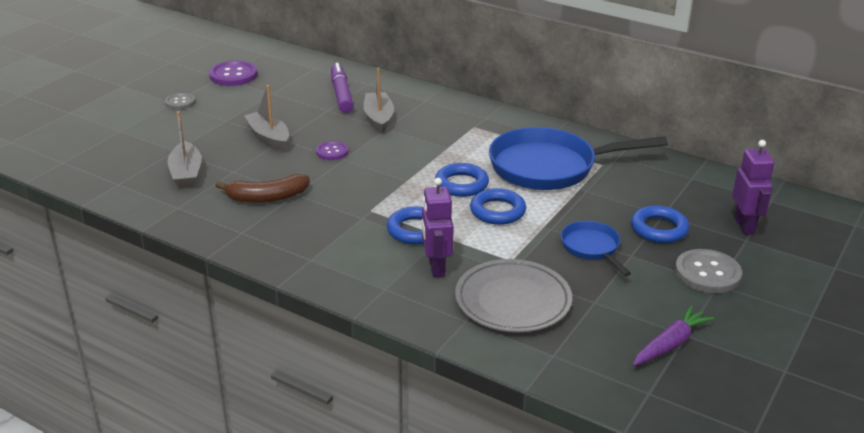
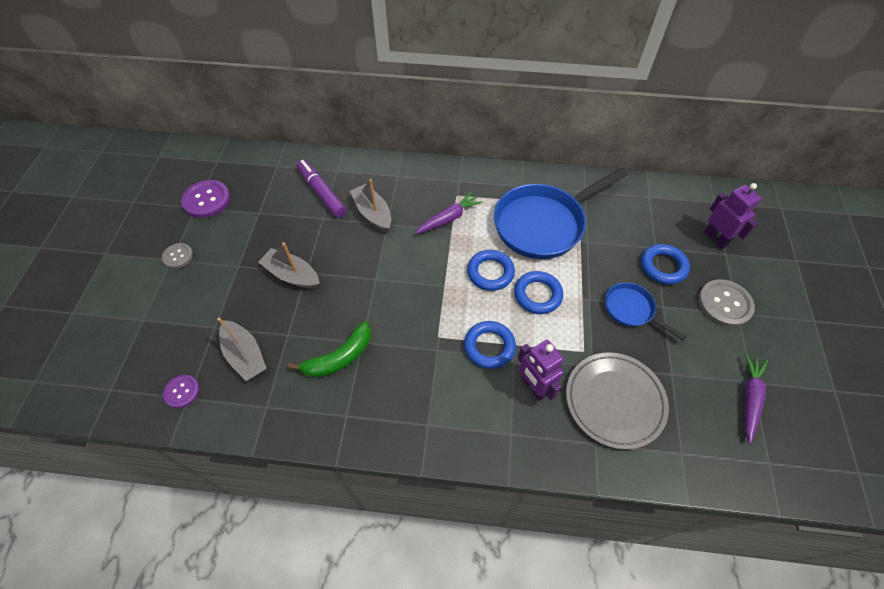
camera: 25 degrees left, 25 degrees up
(267, 197) = (339, 357): brown banana -> green banana
(332, 152) = (359, 272): purple button -> purple button (182, 392)
(451, 139) = (448, 218): none -> purple carrot

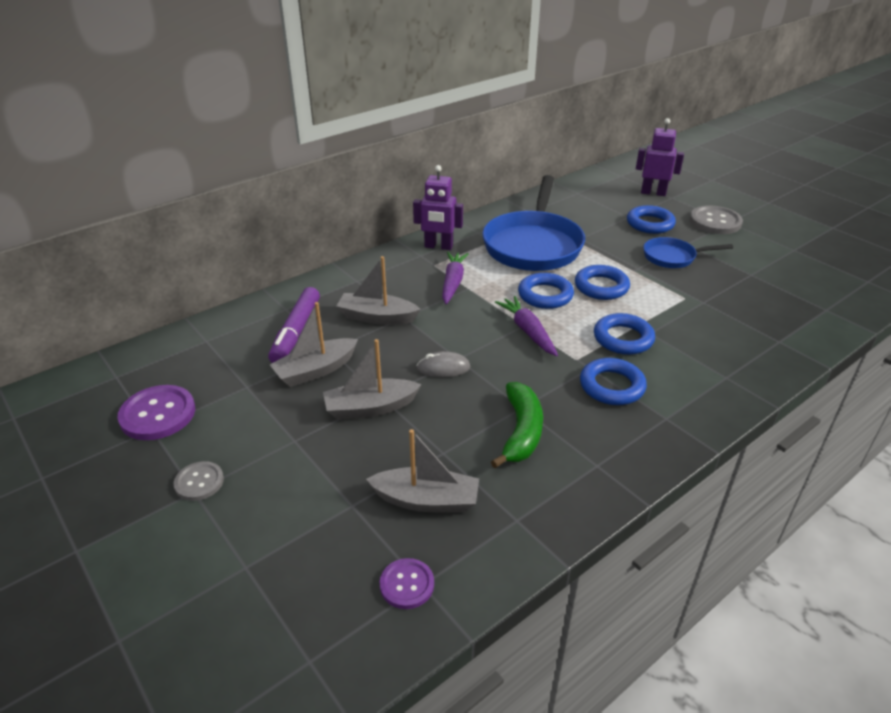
camera: 45 degrees left, 20 degrees down
(298, 228) = (315, 370): none -> grey boat
(321, 192) = (296, 332): purple marker -> purple marker turned 90 degrees counterclockwise
(359, 279) = (443, 368): none -> grey mouse
(430, 374) = (612, 386): none -> blue ring
(533, 387) = (692, 340): purple robot -> purple robot (438, 246)
(614, 401) = (749, 311): grey plate -> none
(749, 398) = (807, 258): purple carrot -> purple carrot (528, 331)

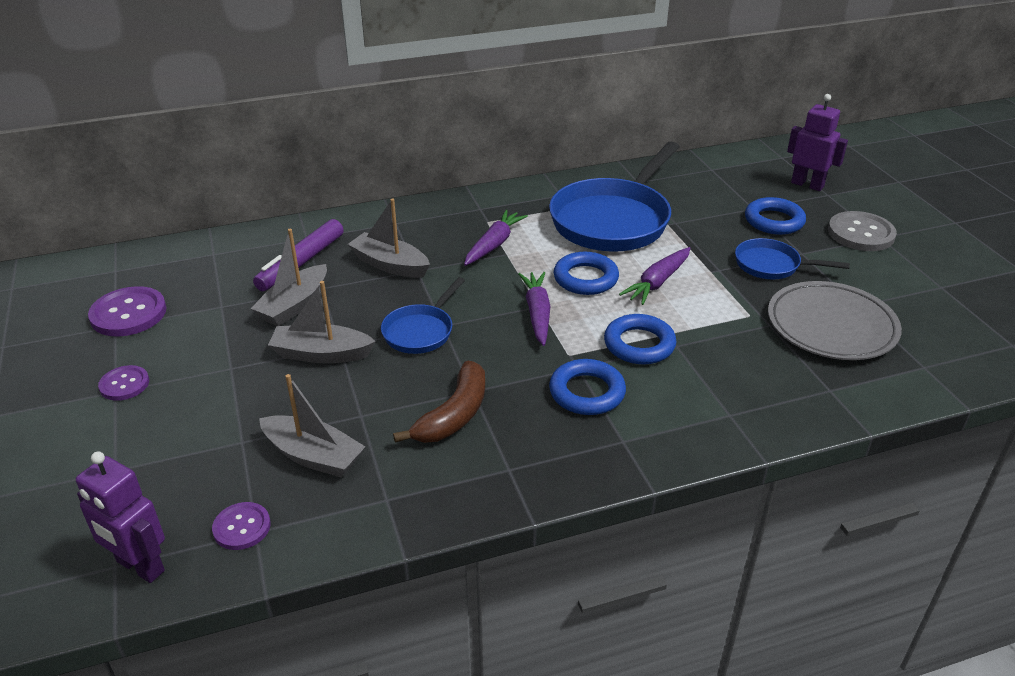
camera: 20 degrees right, 0 degrees up
(199, 482) = (124, 384): grey button -> purple button
(315, 370) = (294, 305): grey boat -> grey boat turned 45 degrees counterclockwise
(438, 246) = (506, 202): purple robot -> purple robot (140, 566)
(443, 368) = (420, 331): grey mouse -> blue pan
(521, 432) = (454, 415): green banana -> brown banana
(601, 287) = (657, 282): blue ring -> purple carrot
(745, 293) = (831, 326): none -> grey plate

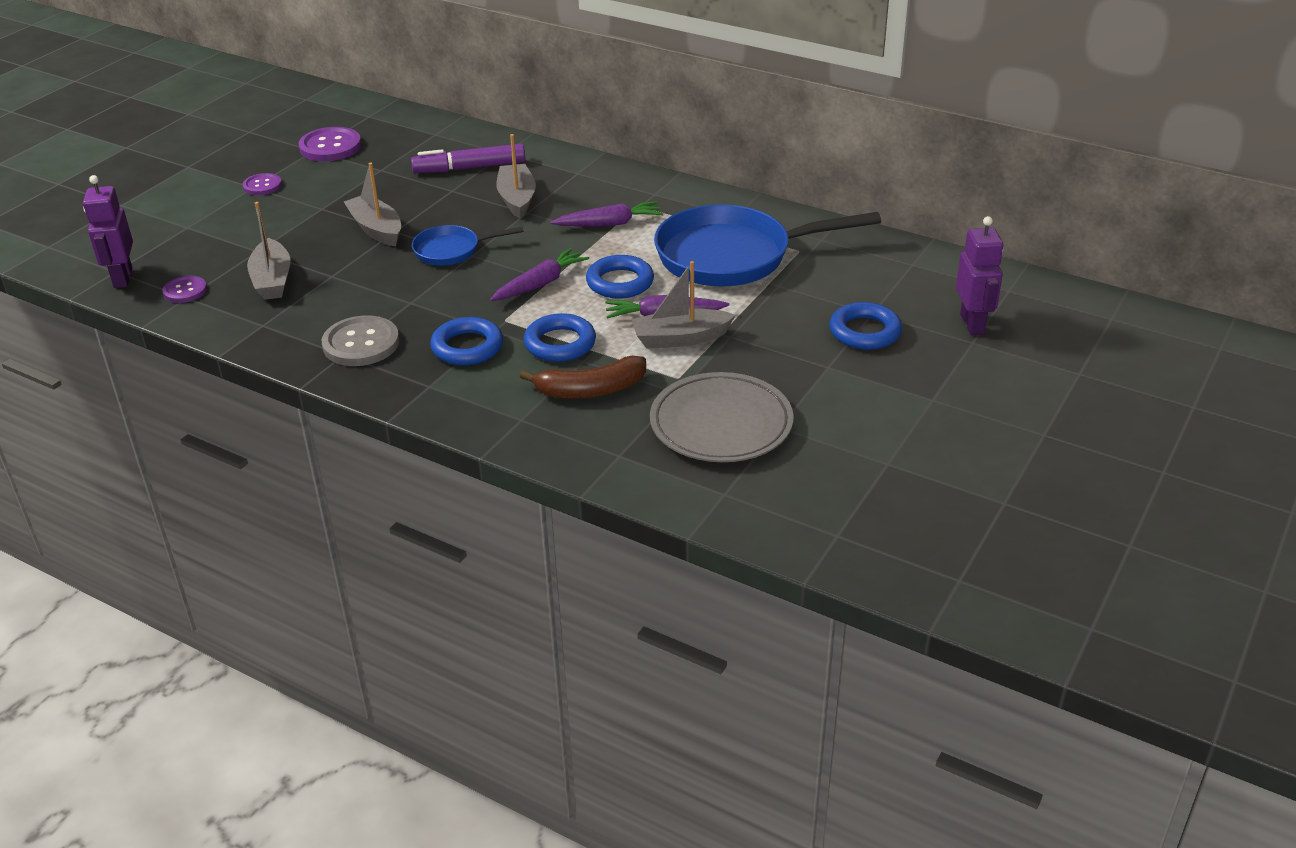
camera: 50 degrees right, 0 degrees up
(294, 305) = (417, 192): grey boat -> grey boat (680, 338)
(454, 415) = (374, 308): brown banana -> brown banana (590, 390)
(771, 265) = (779, 359): blue pan -> none
(861, 233) = (920, 386): grey button -> grey button (361, 343)

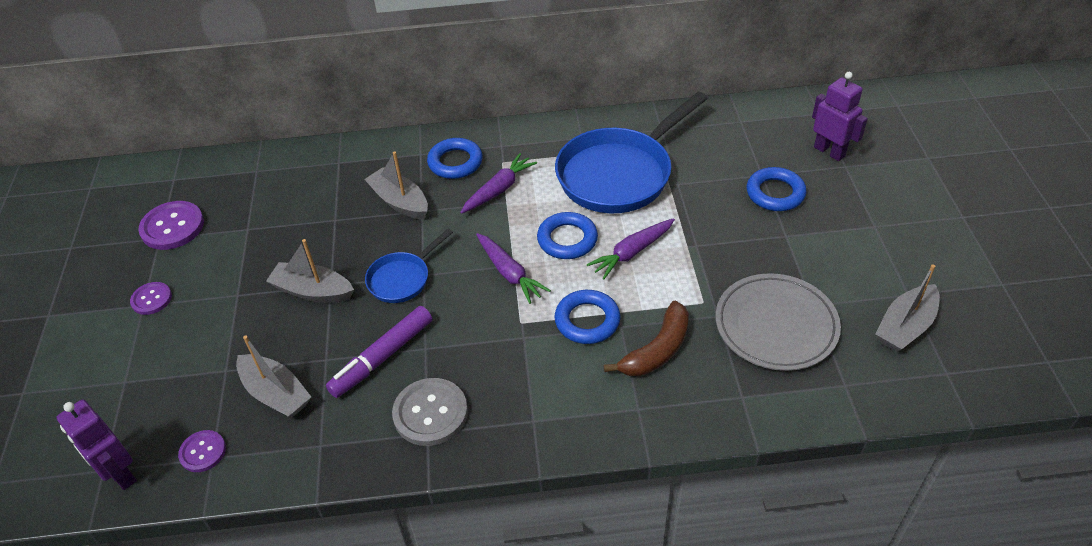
camera: 35 degrees left, 10 degrees up
(467, 347) = (521, 365): blue ring -> blue ring (455, 162)
(469, 168) = (325, 190): purple marker -> purple marker (382, 357)
(540, 284) = (509, 273): purple carrot -> purple carrot turned 135 degrees clockwise
(680, 338) = (666, 266): grey boat -> grey boat (905, 326)

